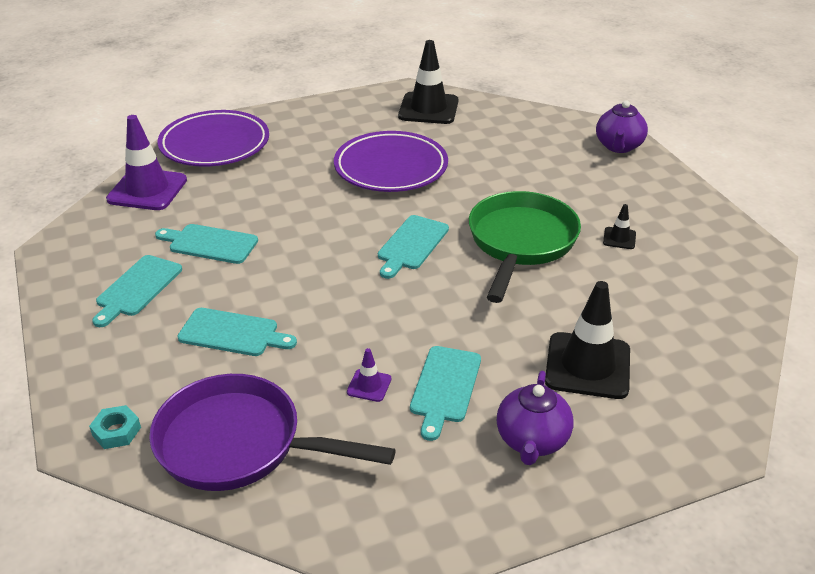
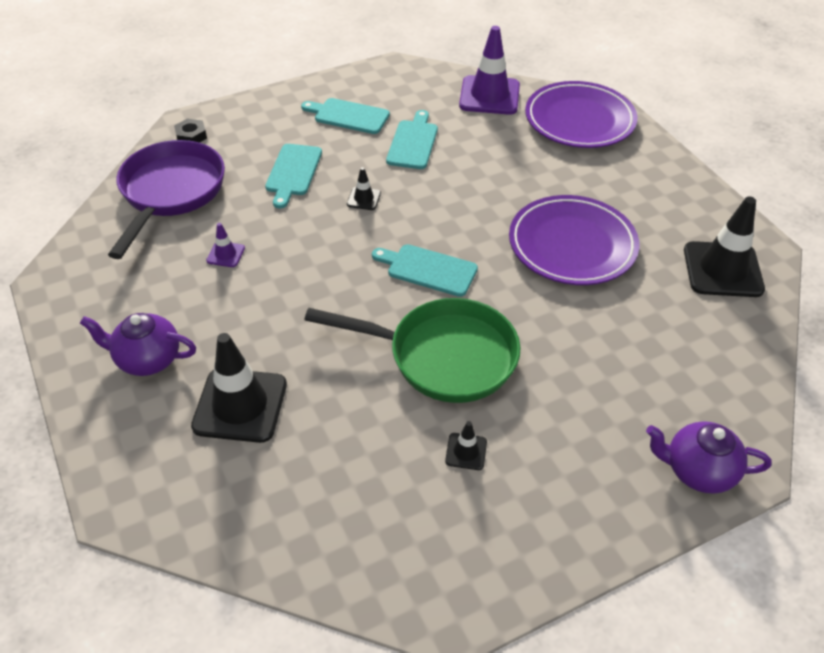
camera: 85 degrees right, 10 degrees up
(116, 431) = (191, 136): turquoise nut -> black nut
(296, 281) = (363, 199): none -> black traffic cone
(445, 387) = (219, 301): turquoise cutting board -> none

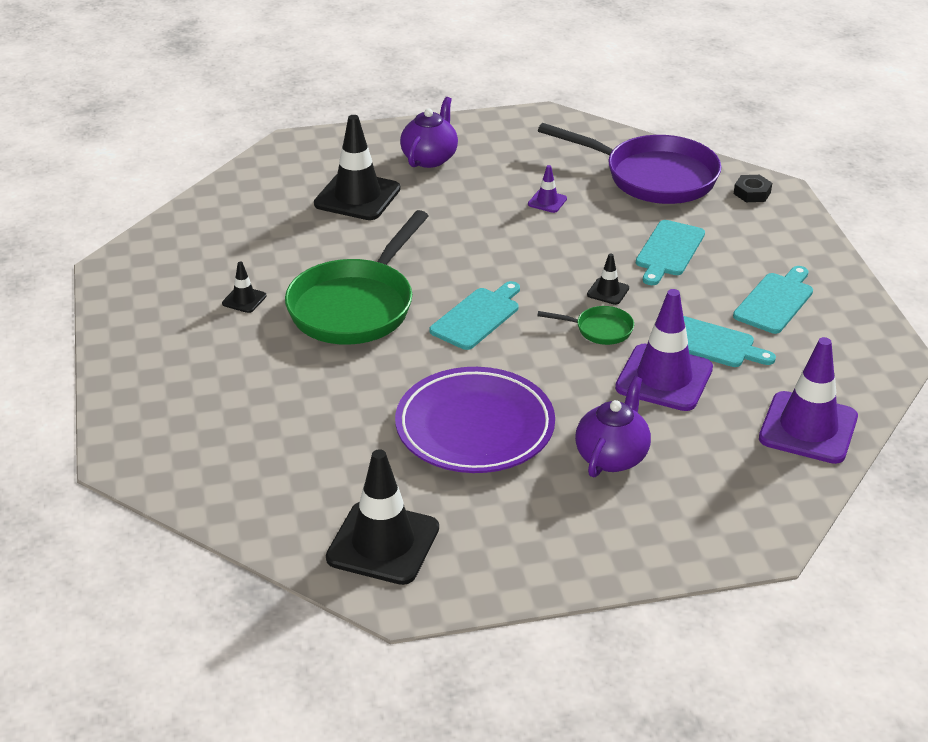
camera: 105 degrees right, 10 degrees down
(293, 172) = (668, 251): turquoise cutting board -> turquoise cutting board turned 90 degrees counterclockwise
(418, 197) = (600, 330): none -> green pan
(465, 159) = (664, 378): none -> purple traffic cone
(579, 120) = (732, 502): purple plate -> none
(697, 471) = (140, 428): purple teapot -> purple teapot (612, 456)

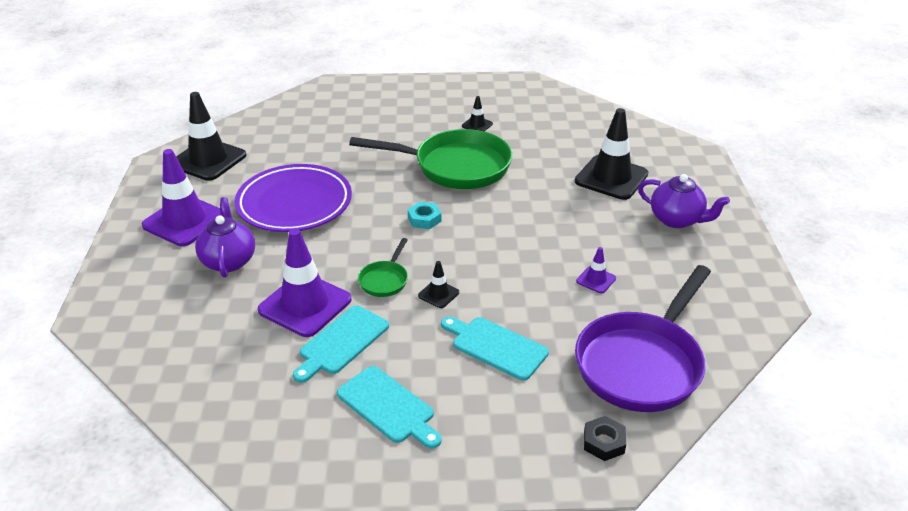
camera: 100 degrees right, 0 degrees up
(355, 306) = (455, 167): green pan -> green pan turned 150 degrees clockwise
(477, 317) = (424, 219): turquoise cutting board -> turquoise nut
(612, 456) = (229, 261): purple teapot -> purple teapot turned 135 degrees counterclockwise
(808, 428) = (196, 379): purple traffic cone -> purple traffic cone (185, 221)

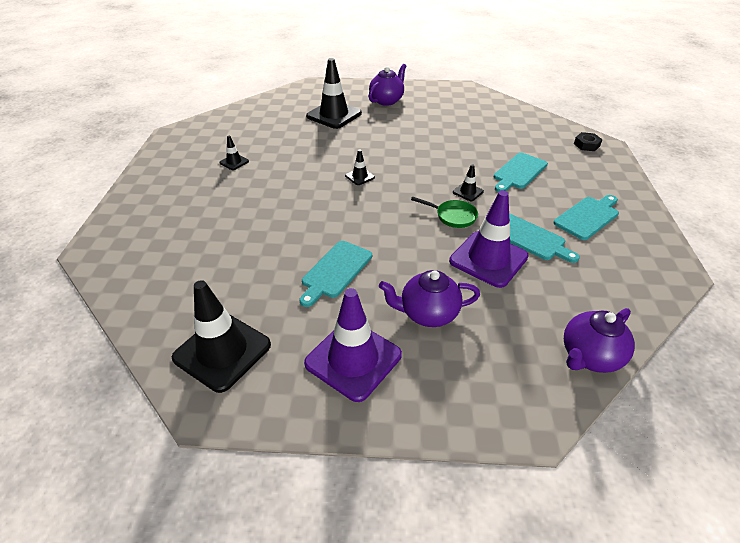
camera: 85 degrees left, 5 degrees up
(150, 367) = (589, 356): none -> purple teapot
(294, 204) = (335, 271): purple plate -> turquoise cutting board
(424, 219) = (373, 195): turquoise nut -> none
(455, 167) = (298, 176): green pan -> none
(461, 208) = (360, 176): none -> black traffic cone
(596, 280) = (448, 132): purple traffic cone -> none
(641, 364) = (522, 127): purple pan -> none

